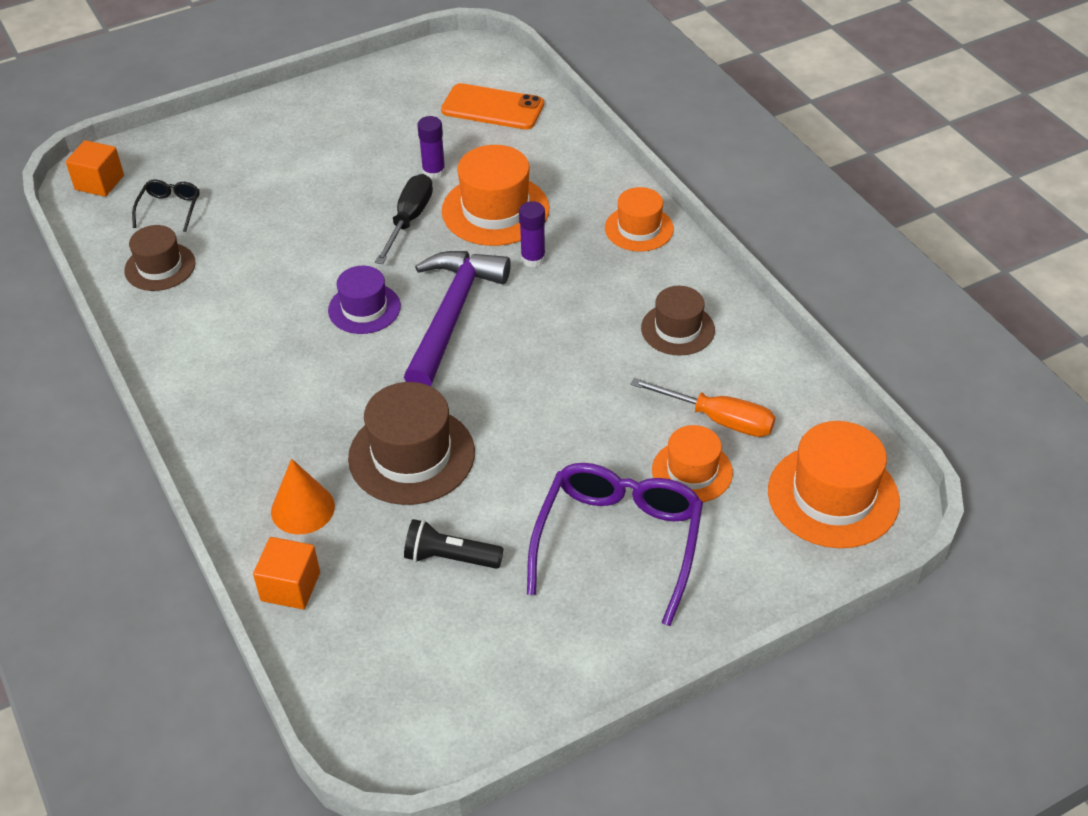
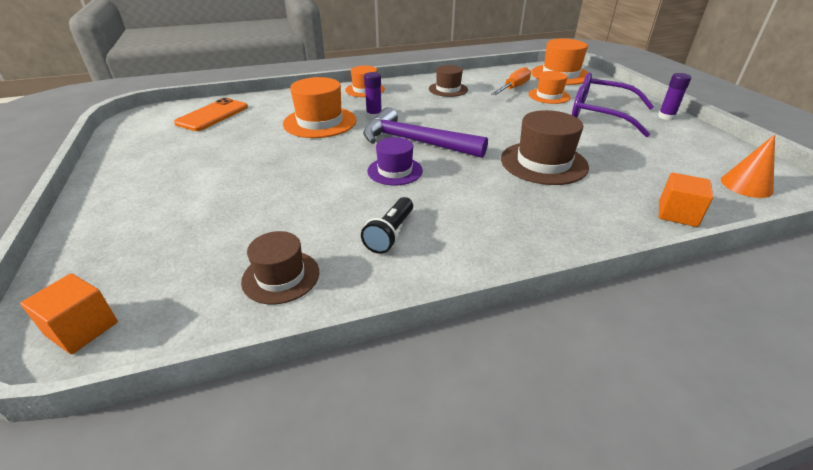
camera: 80 degrees left, 10 degrees down
(170, 208) = (189, 268): black glasses -> none
(302, 508) = (600, 205): orange cone -> orange cone (746, 185)
(409, 220) = (307, 149): black screwdriver -> none
(434, 172) = (262, 138): purple glue stick -> purple glue stick (666, 117)
(450, 557) = (627, 156): black flashlight -> black flashlight (390, 234)

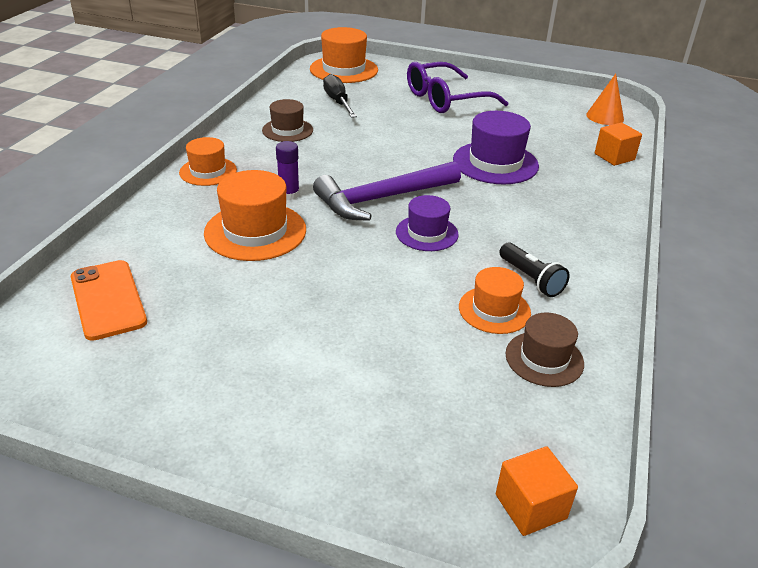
camera: 55 degrees left, 0 degrees up
(513, 88) = (338, 102): orange screwdriver -> black screwdriver
(543, 163) = (495, 163): brown hat -> purple hat
(549, 96) = (380, 98): orange hat -> orange hat (494, 310)
(666, 117) = (484, 81): purple glue stick -> none

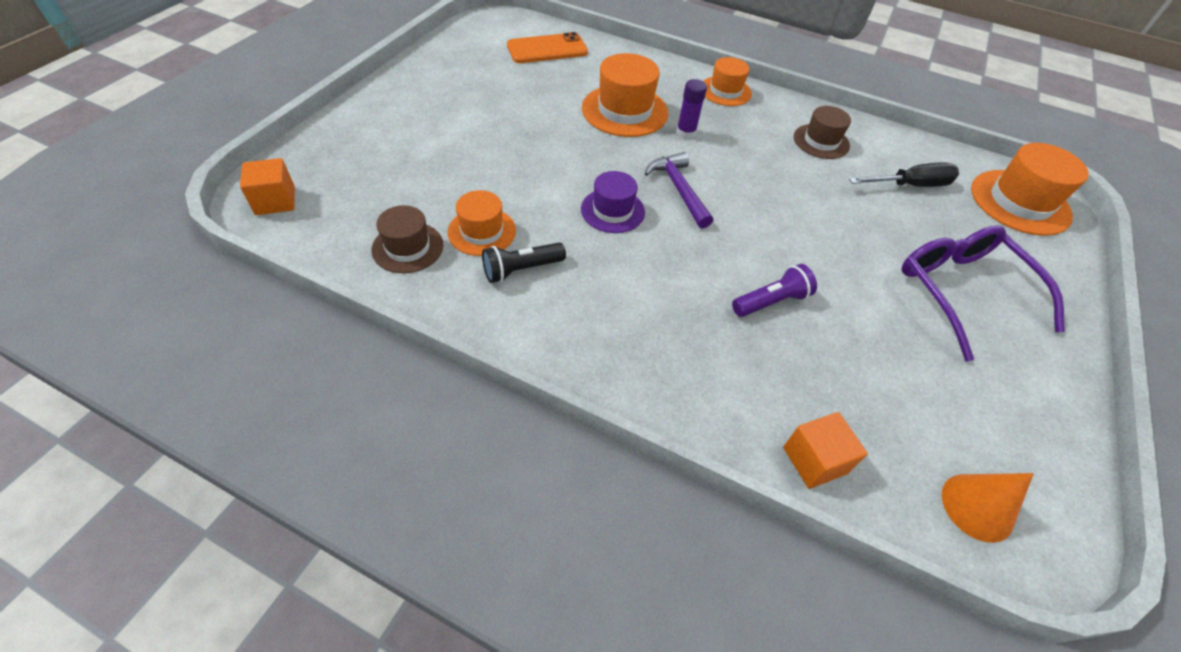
camera: 95 degrees right, 15 degrees up
(382, 199) = (679, 190): purple hammer -> purple hammer, size x0.64
(495, 163) = (771, 301): purple hat -> purple flashlight

